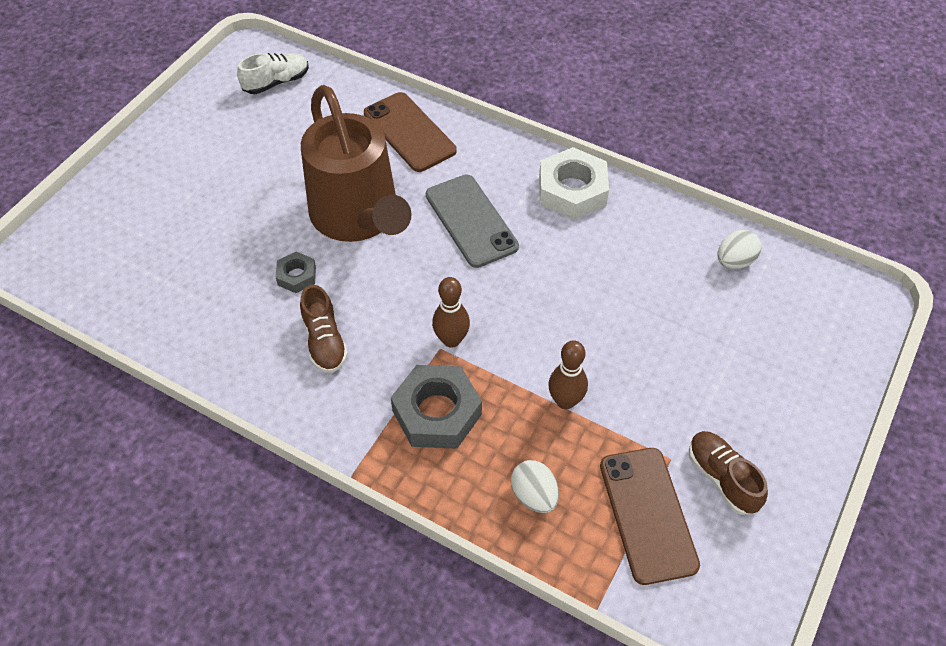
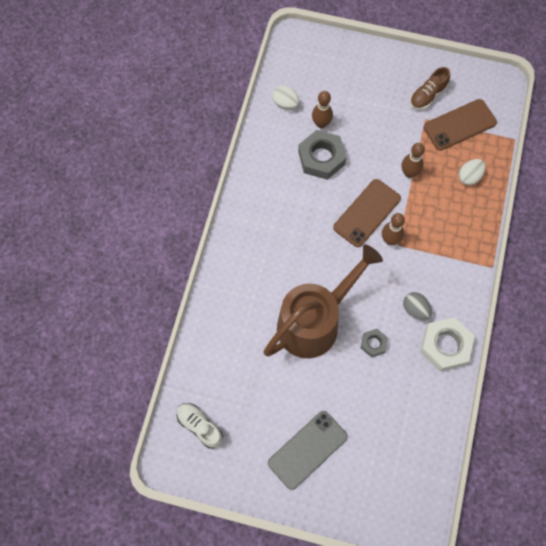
camera: 105 degrees left, 15 degrees up
(324, 341) = (415, 310): brown shoe -> grey egg
(409, 132) = (228, 313): brown phone -> brown phone (367, 213)
(437, 412) = (439, 235): grey nut -> grey nut (321, 158)
(471, 221) = (297, 252): grey phone -> grey phone (307, 450)
(572, 190) = (254, 198): white nut -> white nut (445, 346)
(687, 300) = (321, 124): none -> brown bowling pin

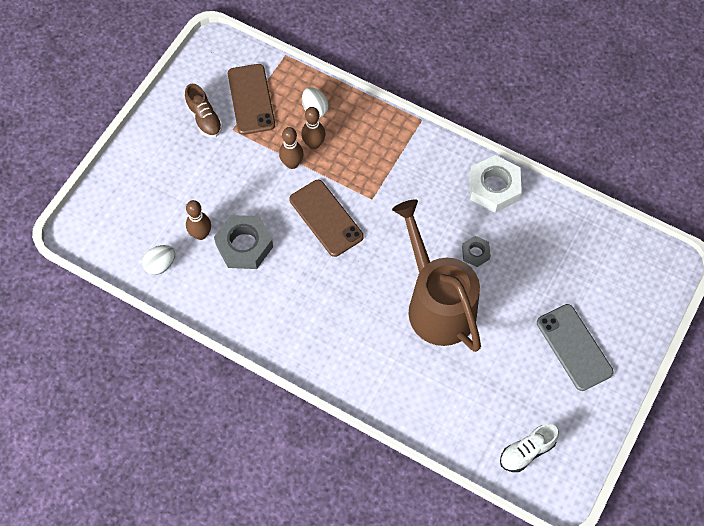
camera: 75 degrees left, 5 degrees down
(390, 240) = (364, 204): brown bowling pin -> brown bowling pin (313, 144)
(415, 310) = (448, 203): grey egg -> none

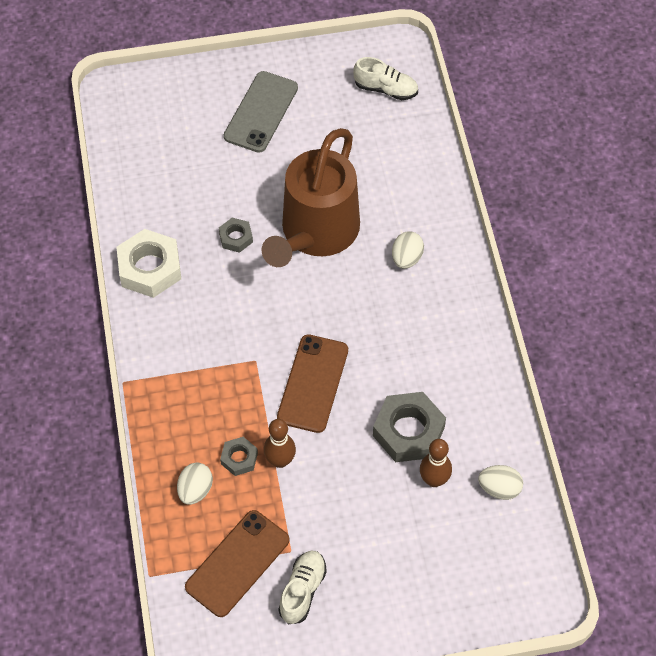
camera: 130 degrees left, 5 degrees down
(204, 118) = (302, 591): brown shoe -> white shoe
(313, 144) = (239, 458): brown bowling pin -> grey nut
(367, 345) = (406, 258): none -> white egg

